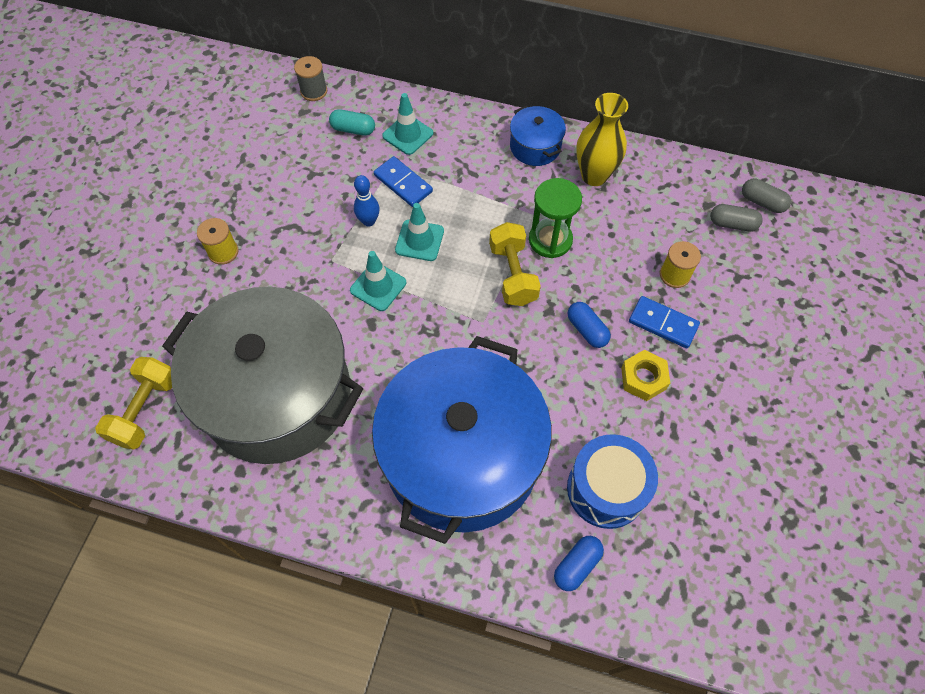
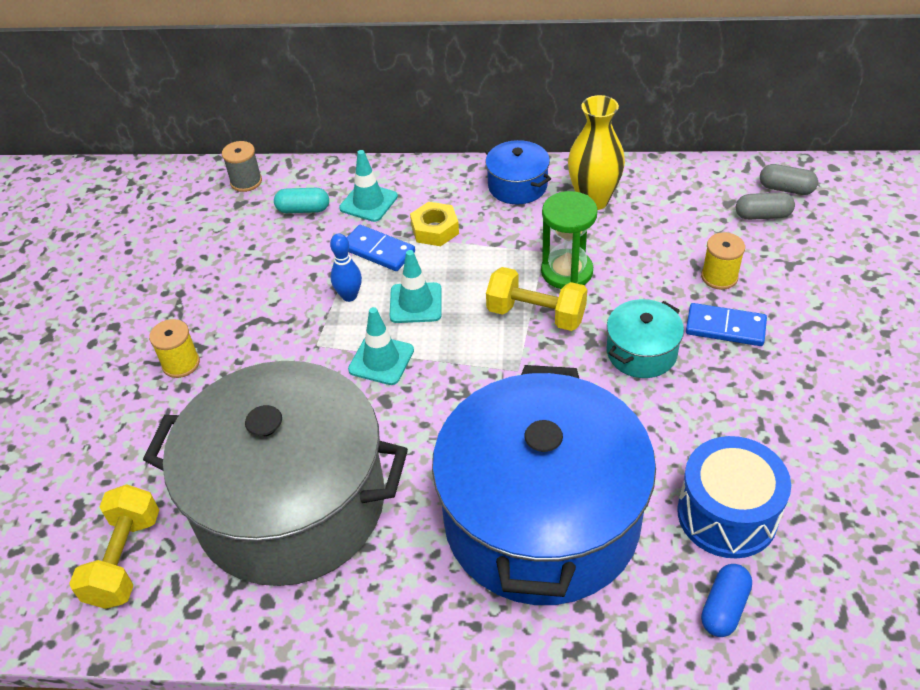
camera: 10 degrees left, 15 degrees down
(512, 274) = (536, 314): yellow dumbbell -> yellow dumbbell turned 45 degrees counterclockwise
(587, 330) = (641, 352): blue capsule -> turquoise pot
(643, 378) = (725, 387): yellow nut -> yellow nut (435, 229)

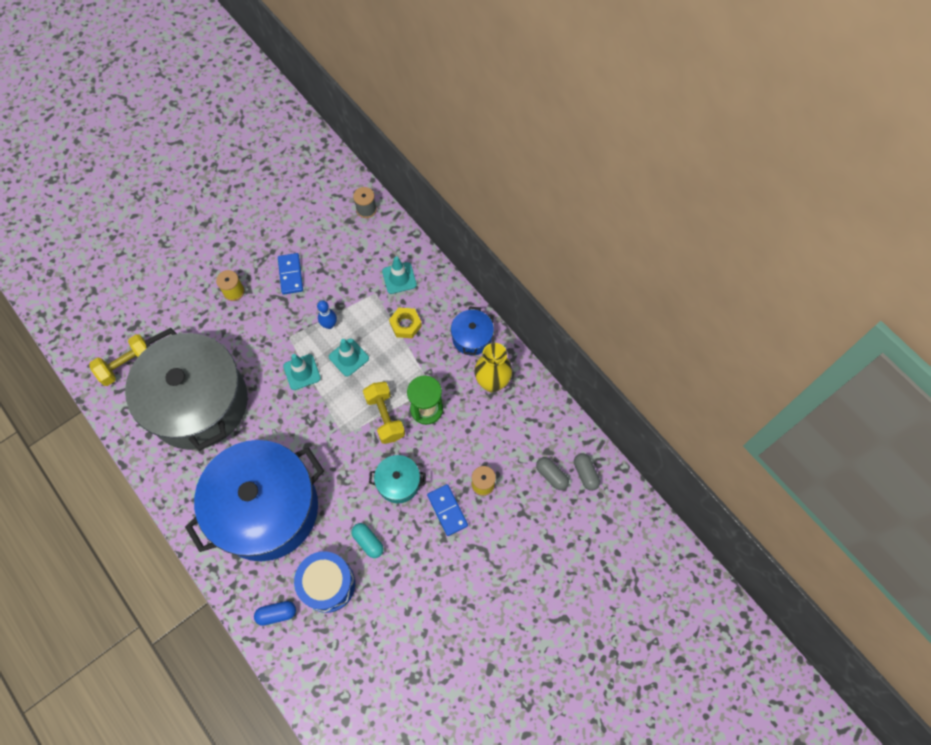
camera: 45 degrees right, 20 degrees up
(303, 209) = (369, 253): turquoise capsule -> turquoise capsule (368, 542)
(378, 250) = (369, 311): blue domino -> blue domino (291, 274)

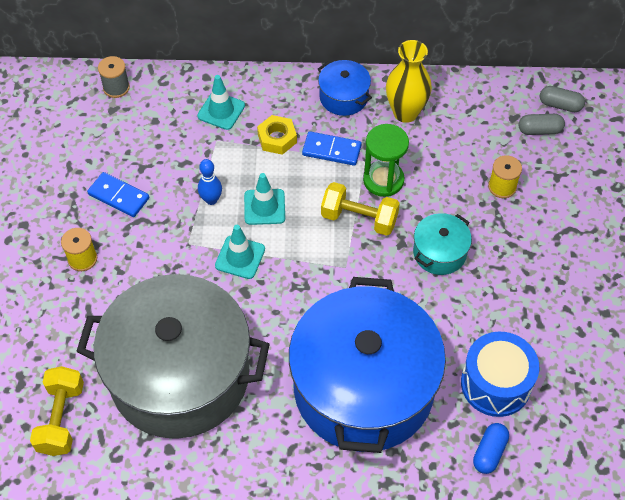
camera: 50 degrees left, 10 degrees down
(368, 542) = (480, 319): turquoise capsule -> none
(447, 510) = (504, 232): blue domino -> blue domino (331, 150)

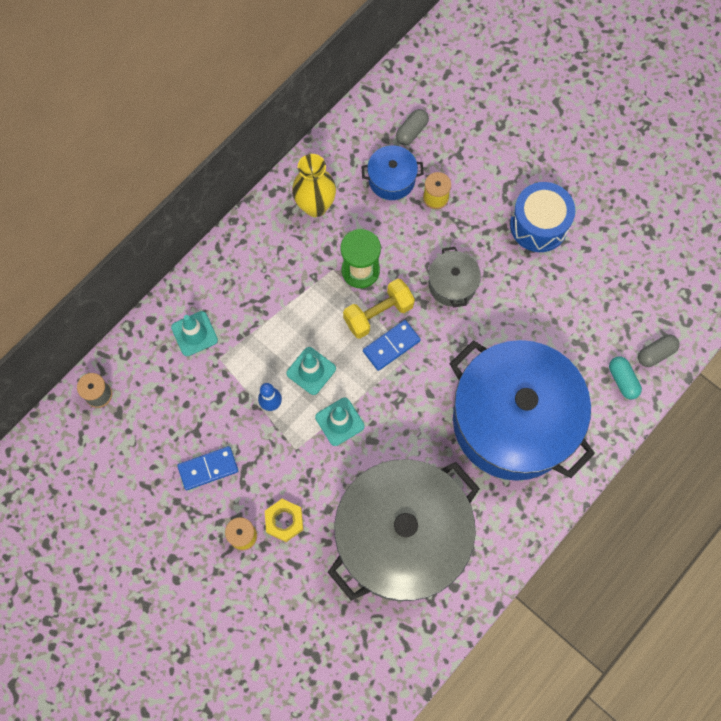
camera: 50 degrees left, 15 degrees up
(61, 418) = (369, 646): yellow dumbbell -> none
(277, 138) = (257, 314): yellow nut -> yellow nut (284, 521)
(331, 150) = (302, 284): blue domino -> blue domino (391, 346)
(343, 97) = (262, 236): blue pot -> blue pot (391, 179)
(439, 252) = (452, 284): turquoise pot -> grey pot
(489, 452) = (622, 380): blue capsule -> turquoise capsule
(495, 384) = (579, 334): blue drum -> blue drum (538, 225)
(560, 105) = (403, 99): grey capsule -> grey capsule (656, 353)

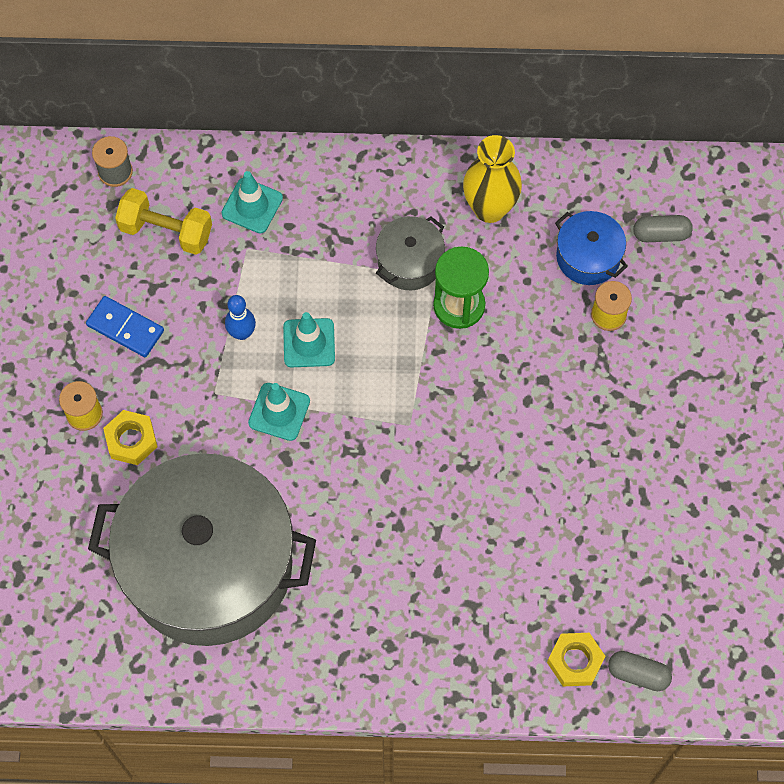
camera: 50 degrees right, 5 degrees down
(378, 314) = (427, 359): yellow dumbbell -> yellow dumbbell (166, 231)
(391, 346) = (404, 398): blue domino -> none
(452, 284) = (526, 405): grey pot -> grey pot (409, 262)
(513, 421) = (429, 581): blue pot -> none
(538, 225) = (674, 441): blue drum -> none
(622, 380) = (575, 661): turquoise capsule -> yellow nut

